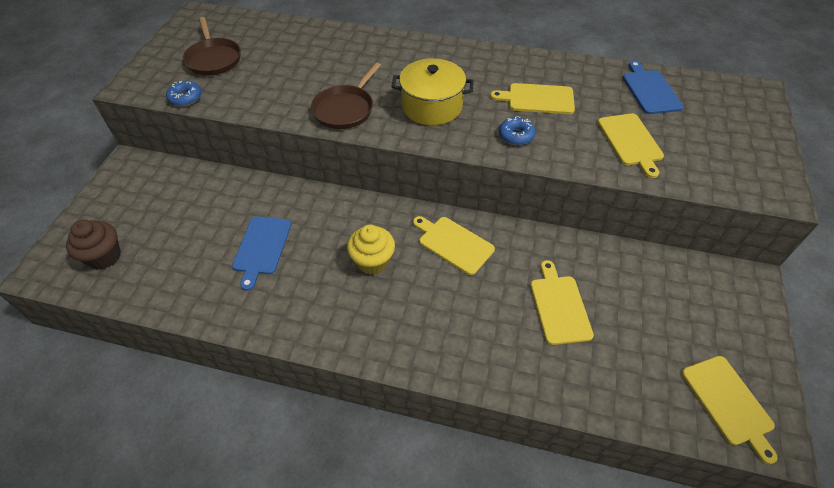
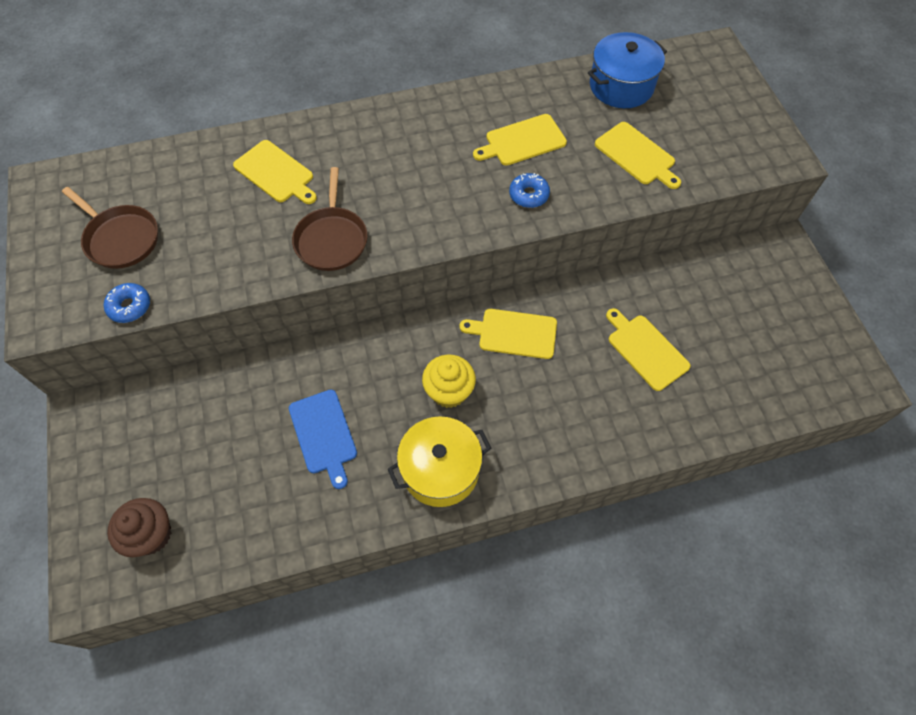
camera: 30 degrees left, 10 degrees up
(432, 106) = (422, 195): yellow pot -> yellow pot (440, 470)
(650, 90) = (621, 86): blue cutting board -> blue pot
(728, 403) = (820, 369): yellow cutting board -> yellow cutting board (276, 173)

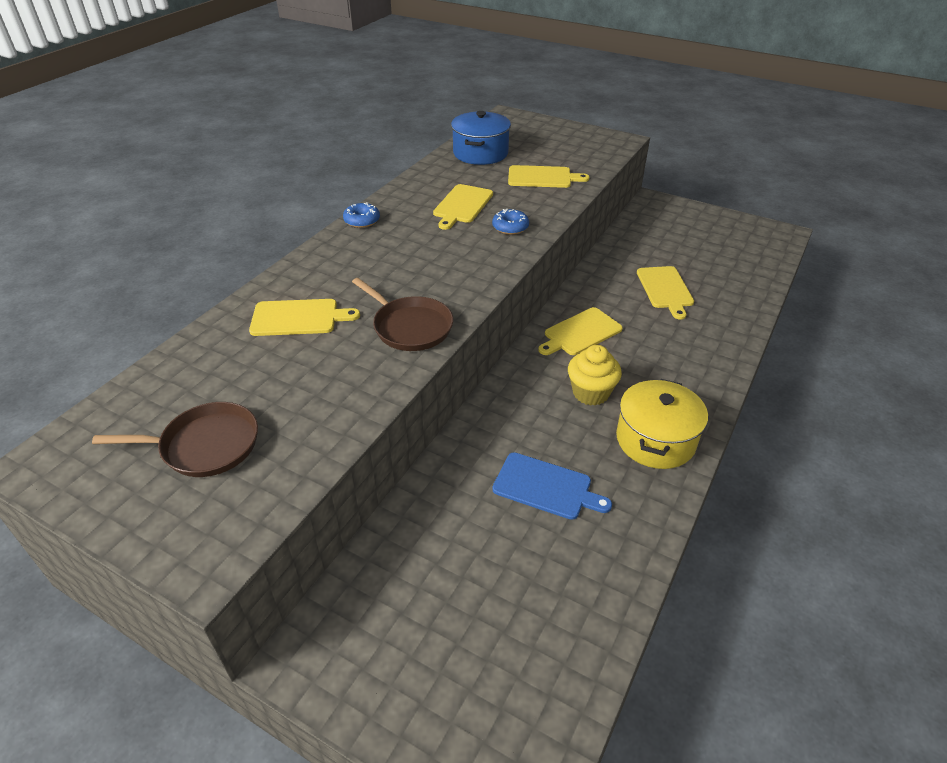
camera: 45 degrees left, 20 degrees down
(130, 306) = (291, 483): blue donut -> blue donut (362, 221)
(151, 535) = (512, 688): brown cupcake -> none
(645, 350) = (665, 289): yellow cutting board -> yellow cutting board turned 105 degrees counterclockwise

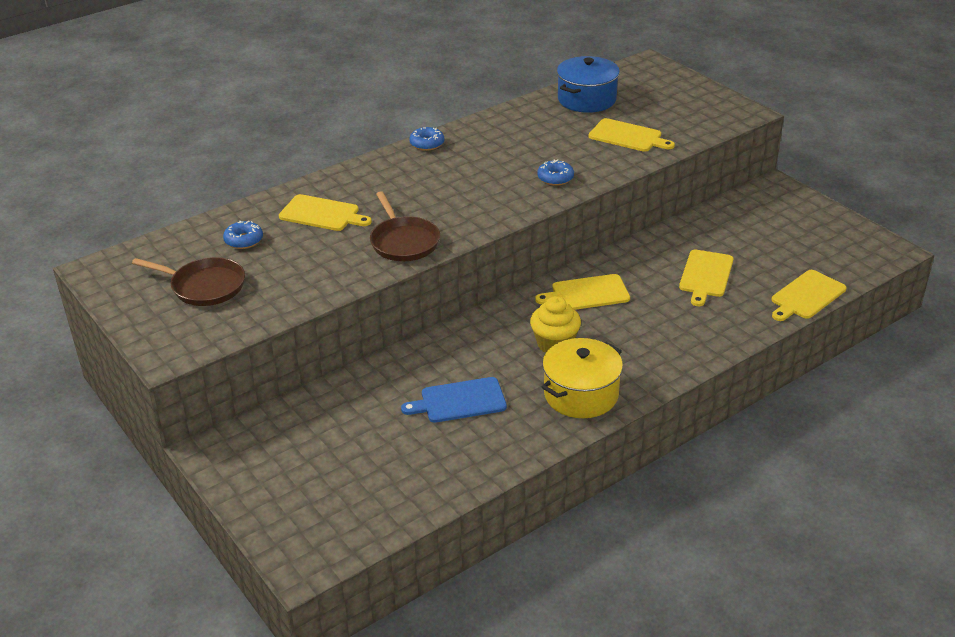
camera: 25 degrees right, 5 degrees down
(223, 372) = (244, 240): none -> blue donut
(462, 205) = (527, 148): yellow cutting board -> yellow cutting board (806, 296)
(546, 487) = (459, 401): blue cutting board -> blue cutting board turned 120 degrees clockwise

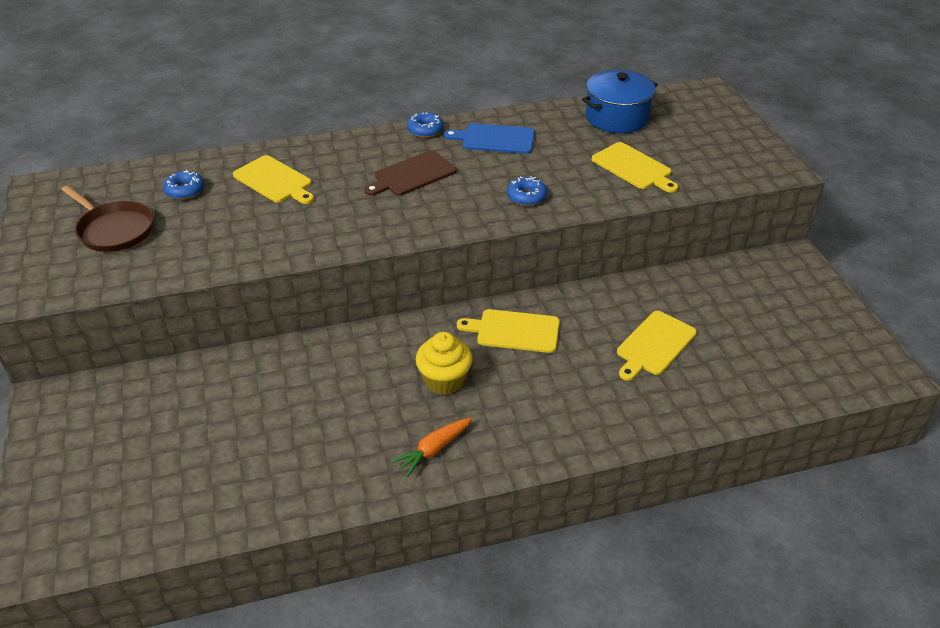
camera: 20 degrees right, 5 degrees up
(404, 242) = (327, 230): brown pan -> none
(444, 182) = (412, 175): none -> brown cutting board
(459, 401) = (307, 418): blue cutting board -> blue cutting board (495, 139)
(581, 394) = (433, 450): yellow pot -> orange carrot
(806, 296) = (756, 402): yellow cutting board -> none

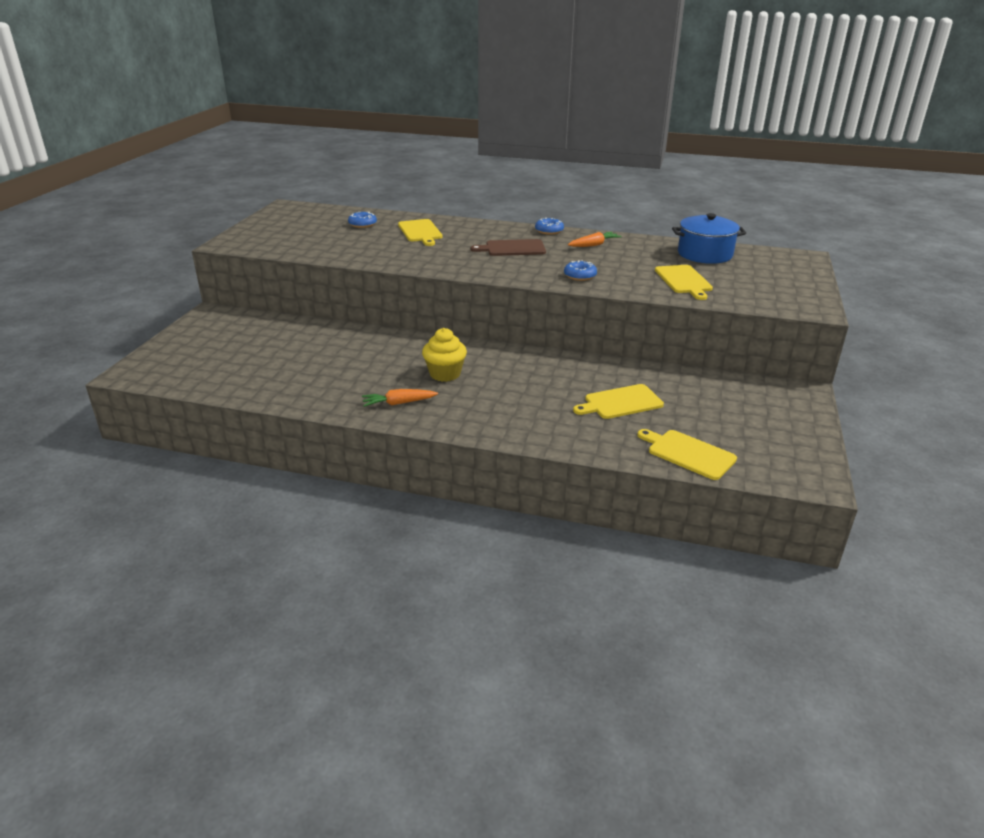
camera: 30 degrees right, 10 degrees down
(114, 230) = (303, 231): brown pan -> none
(495, 139) = (594, 245): blue cutting board -> orange carrot
(514, 331) = (522, 365): yellow cutting board -> yellow cutting board (688, 453)

